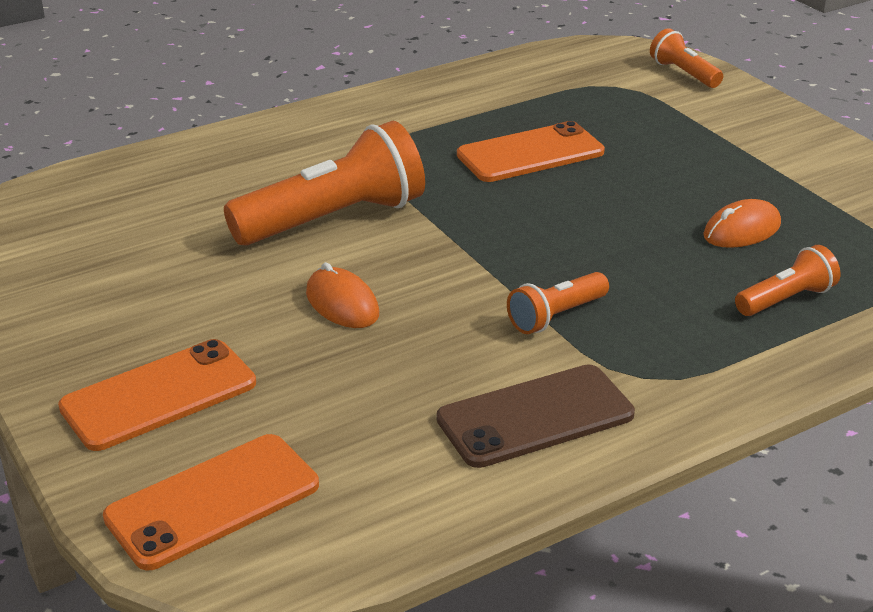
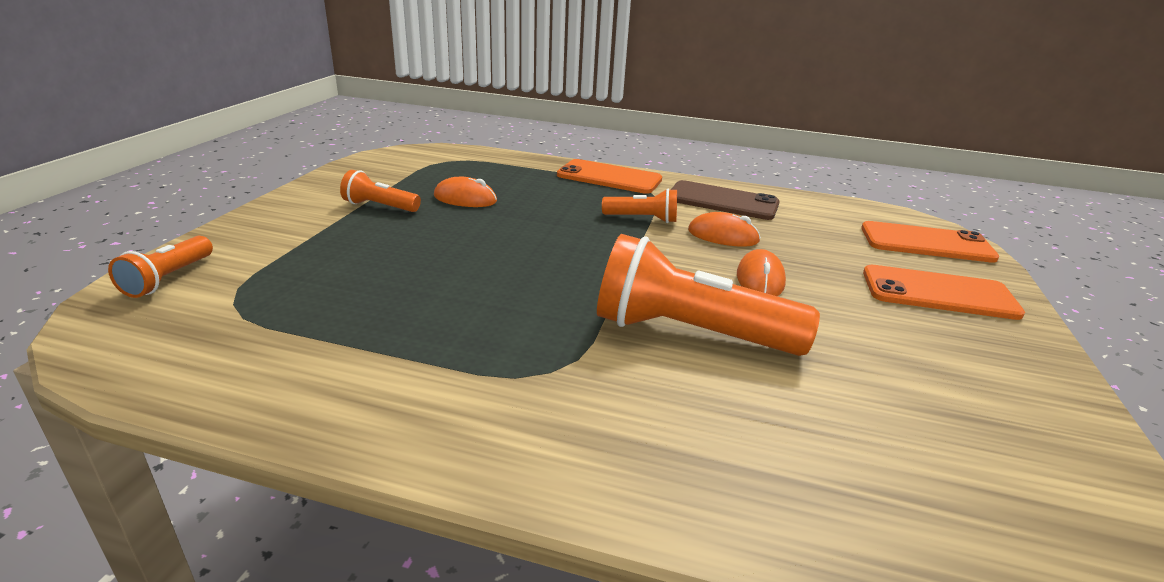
camera: 135 degrees left, 5 degrees down
(446, 344) = (723, 236): none -> orange mouse
(530, 154) = (447, 293): orange phone -> orange phone (609, 177)
(786, 299) = (525, 177): orange flashlight -> orange flashlight (380, 206)

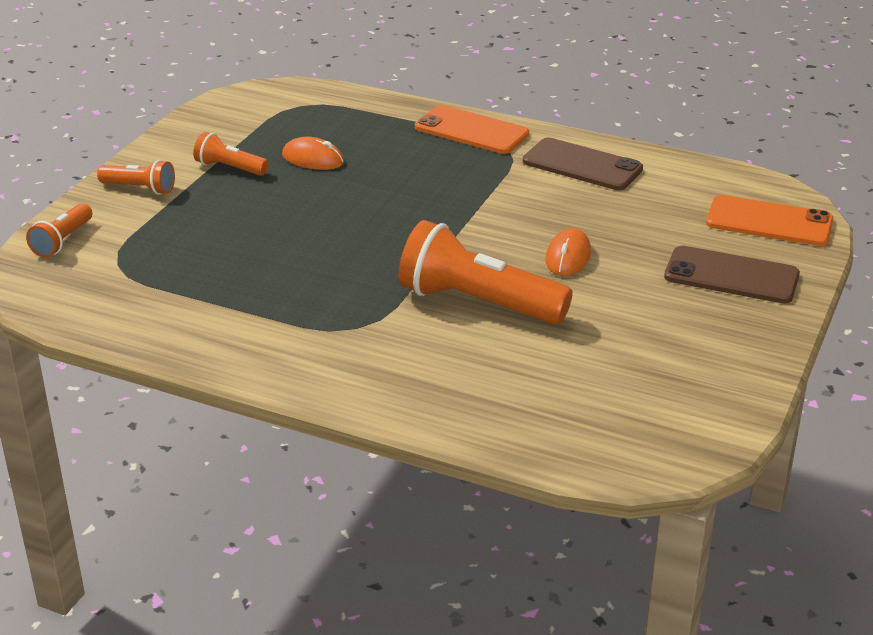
camera: 10 degrees right, 5 degrees up
(642, 219) = (486, 187): orange flashlight -> orange flashlight (140, 188)
(723, 236) = (558, 209): orange mouse -> none
(938, 293) = (731, 276): orange phone -> brown phone

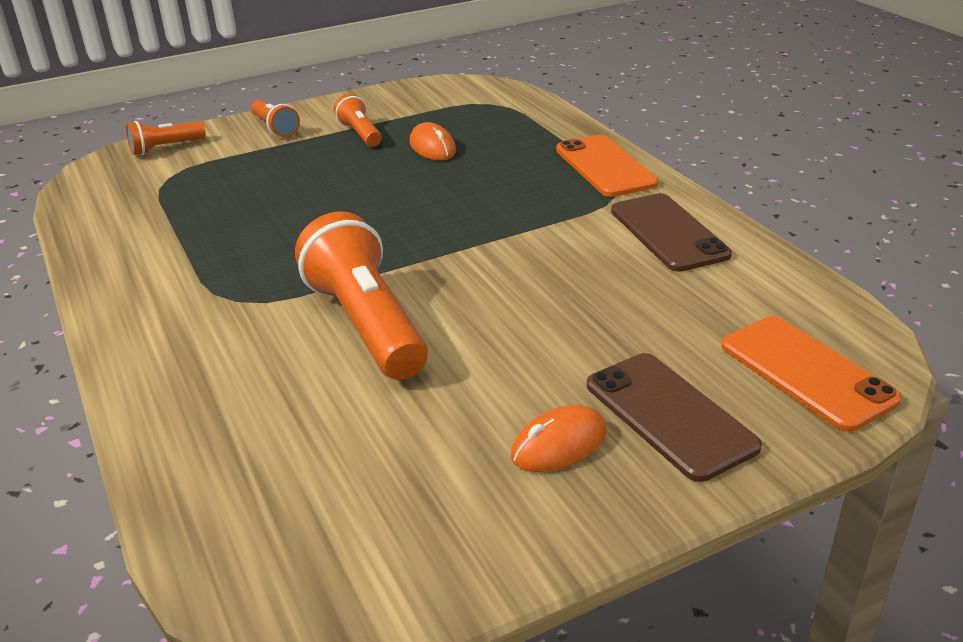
camera: 40 degrees right, 0 degrees up
(568, 257) = (519, 316): orange mouse -> orange mouse (559, 444)

